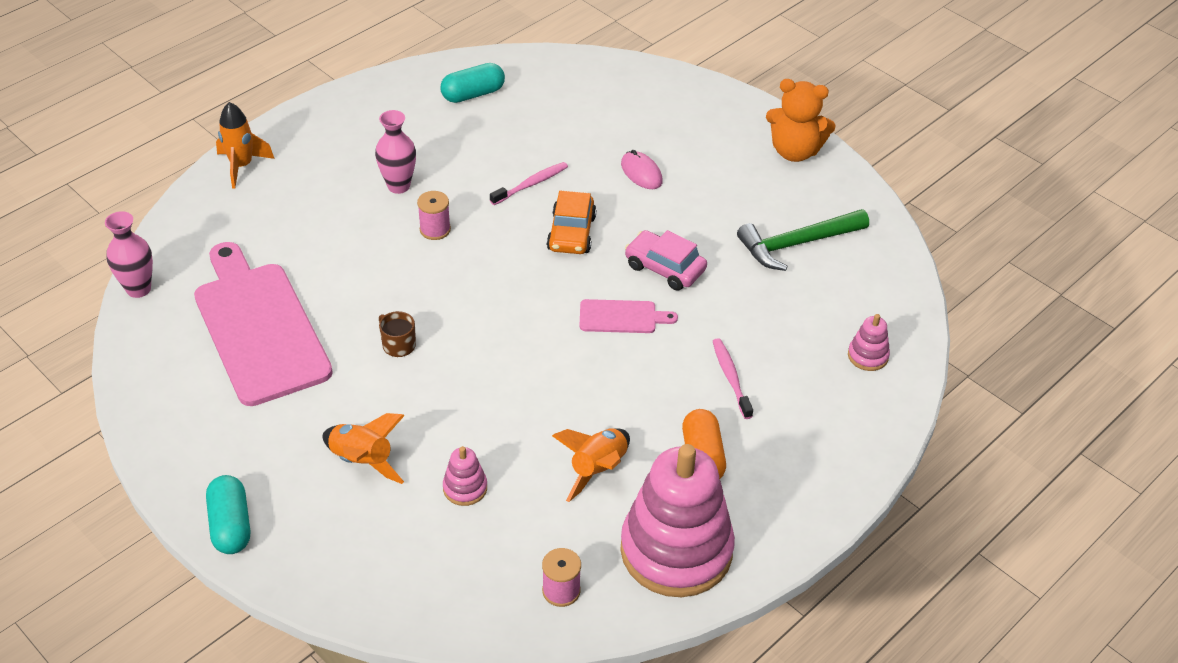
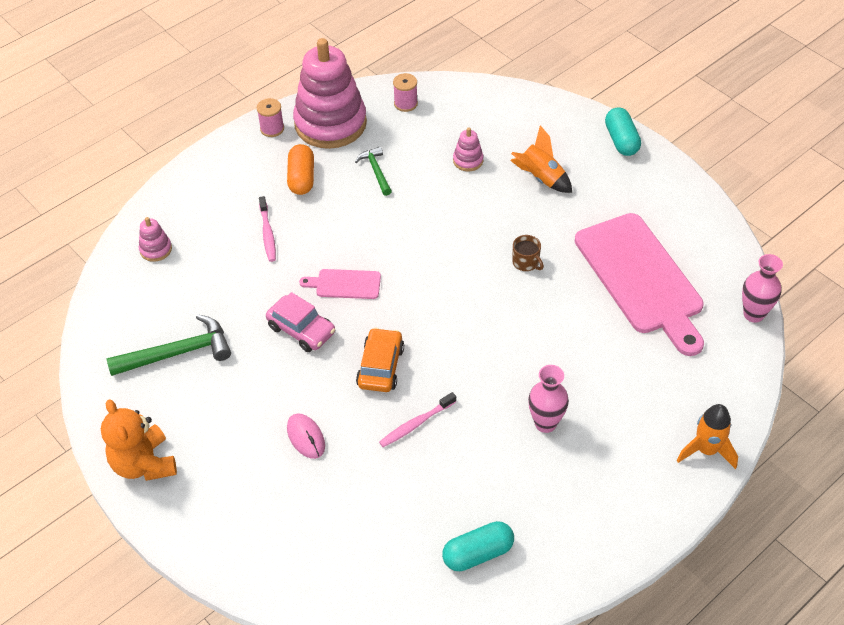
camera: 175 degrees left, 5 degrees up
(435, 229) = (506, 372): pink spool -> pink spool (272, 129)
(598, 470) = (376, 171): orange rocket -> green hammer
(794, 151) = (144, 464): orange teddy bear -> orange teddy bear turned 135 degrees counterclockwise

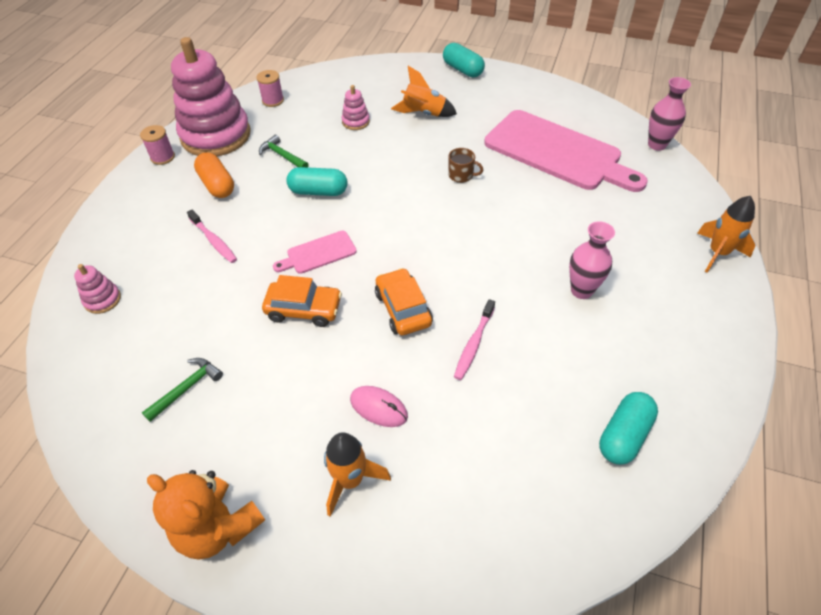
camera: 30 degrees left, 0 degrees up
(178, 353) = (187, 388): green hammer -> green hammer, size x0.58
(250, 479) = (350, 480): none -> orange rocket
(301, 329) = (304, 309): pink car -> orange car
(384, 223) = (318, 191): none -> turquoise capsule

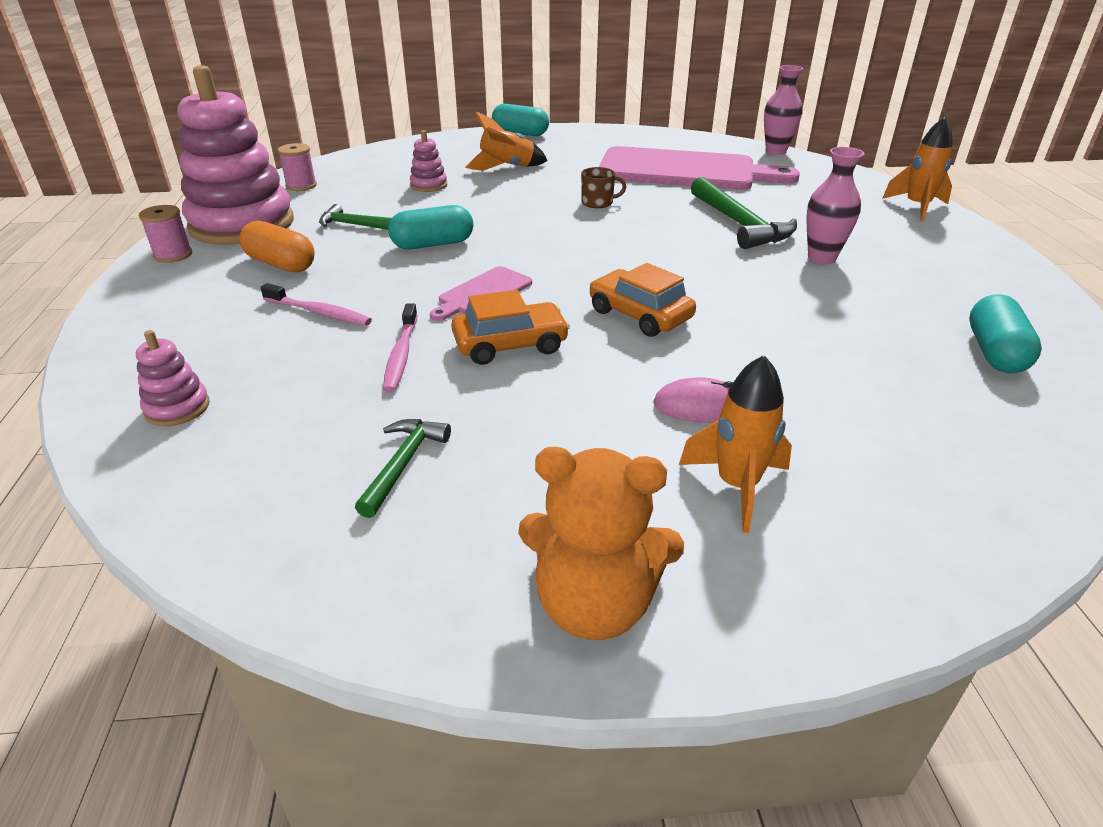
camera: 25 degrees left, 15 degrees down
(474, 344) = (754, 323): pink toothbrush -> pink toothbrush (401, 355)
(549, 232) = (739, 224): none -> green hammer

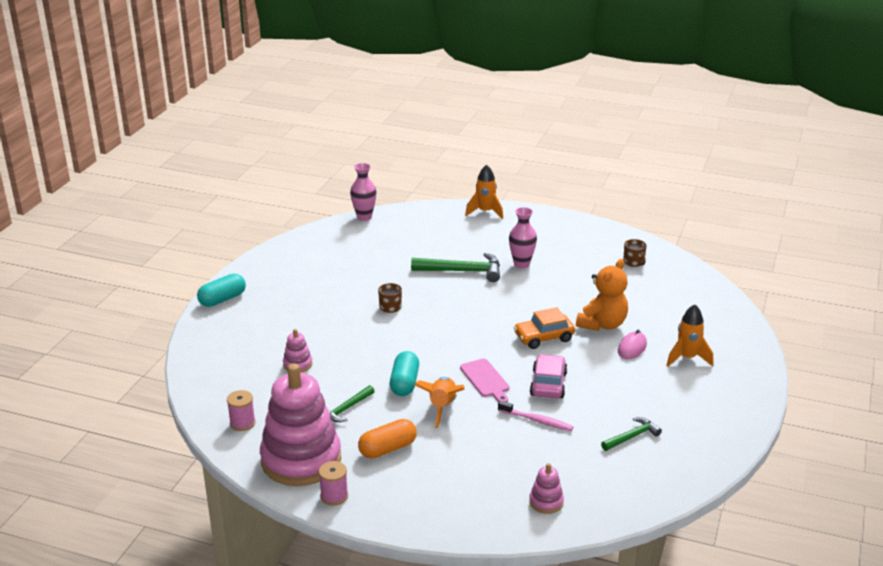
camera: 65 degrees left, 5 degrees down
(319, 312) = (469, 442): pink toothbrush -> none
(403, 464) = (632, 437): green hammer -> green hammer turned 105 degrees clockwise
(507, 168) = (294, 324): orange rocket -> orange rocket (442, 407)
(510, 345) = (548, 384): orange car -> pink car
(594, 604) = (733, 409): orange teddy bear -> orange teddy bear (602, 324)
(684, 171) = (366, 259): pink cutting board -> none
(994, 352) = (634, 262): turquoise capsule -> brown mug

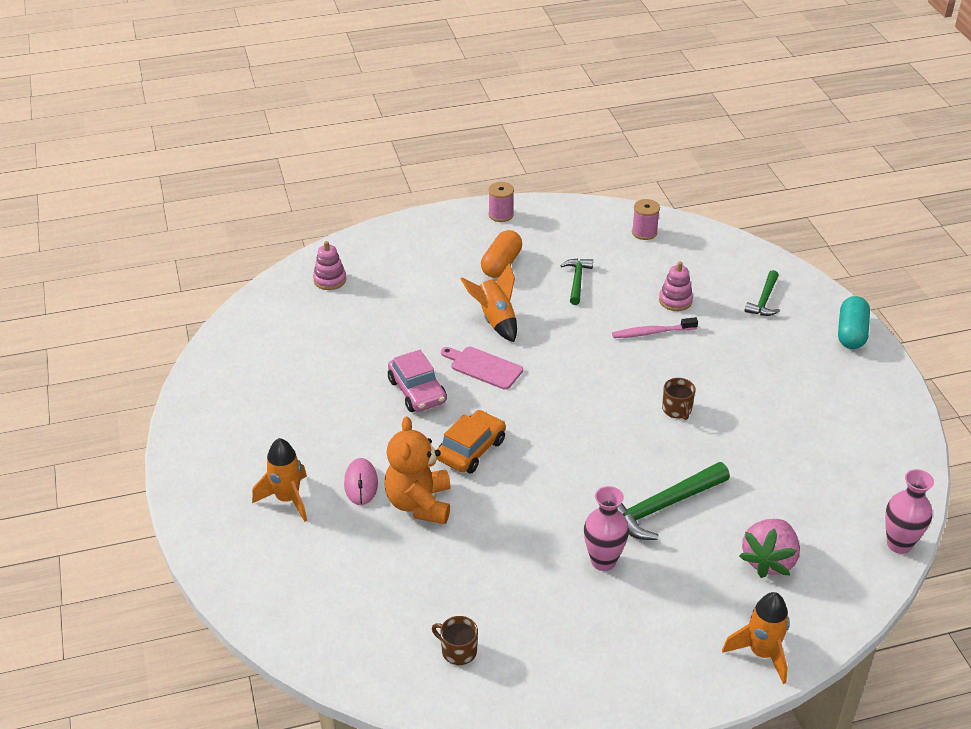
camera: 145 degrees right, 10 degrees up
(301, 460) = (559, 227): pink stacking toy -> none
(404, 383) = (556, 327): turquoise capsule -> none
(436, 234) = (769, 560): none -> pink strawberry
(537, 420) = (396, 347): pink toothbrush -> pink toothbrush (652, 332)
(632, 437) = (293, 371): green hammer -> green hammer (764, 300)

